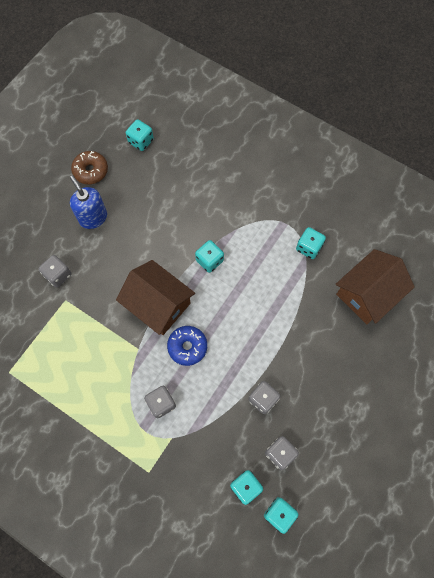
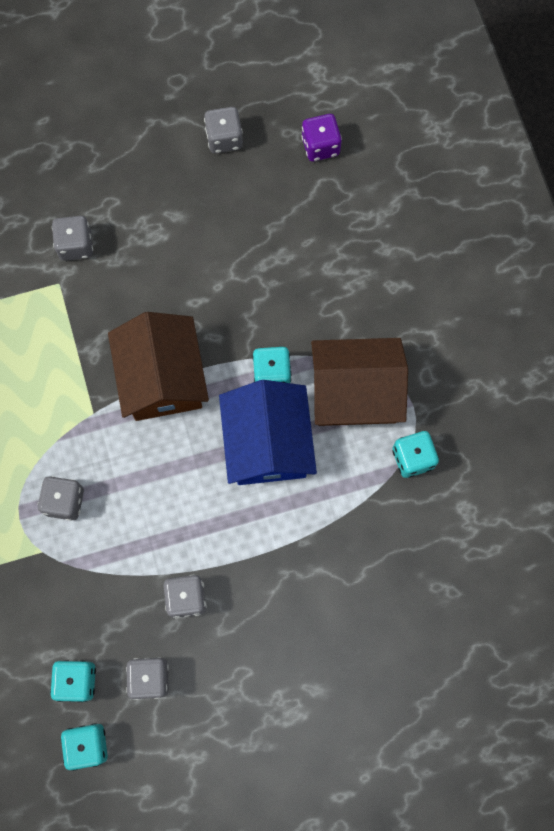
camera: 40 degrees right, 5 degrees up
(90, 171) = (224, 138): brown donut -> grey dice
(93, 218) = (176, 203): blue soap dispenser -> none
(141, 141) = (320, 146): turquoise dice -> purple dice
(187, 347) = (152, 459): blue donut -> none
(236, 294) = (268, 443): none -> blue house
(368, 293) = (435, 579): brown house -> brown house (355, 391)

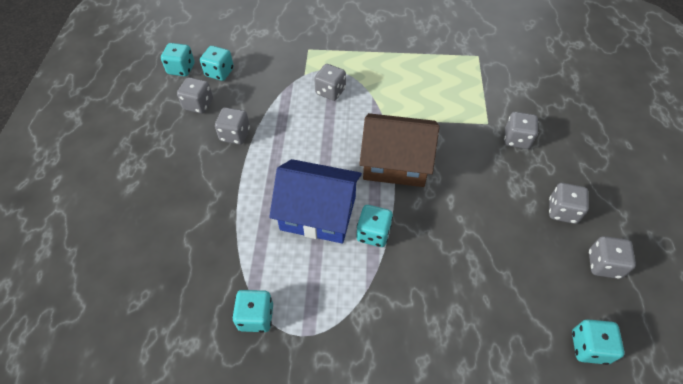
camera: 110 degrees right, 20 degrees down
(169, 183) = (562, 211): none -> grey dice
(320, 146) = (589, 347): purple dice -> turquoise dice
(355, 391) = (333, 291): brown house -> none

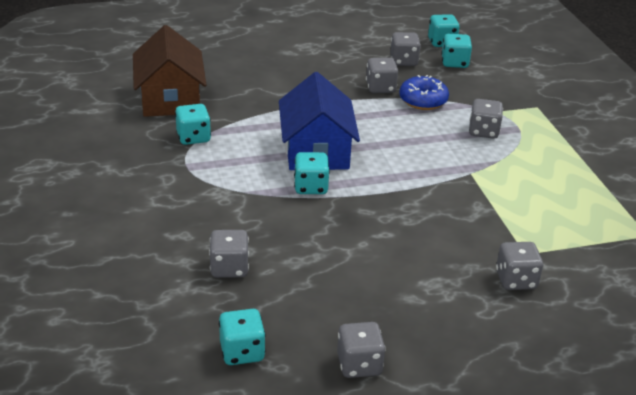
camera: 70 degrees right, 20 degrees down
(269, 113) = (423, 100): none -> blue donut
(395, 162) = (412, 189): brown house -> brown house (170, 99)
(562, 211) = (421, 326): grey dice -> grey dice (229, 268)

